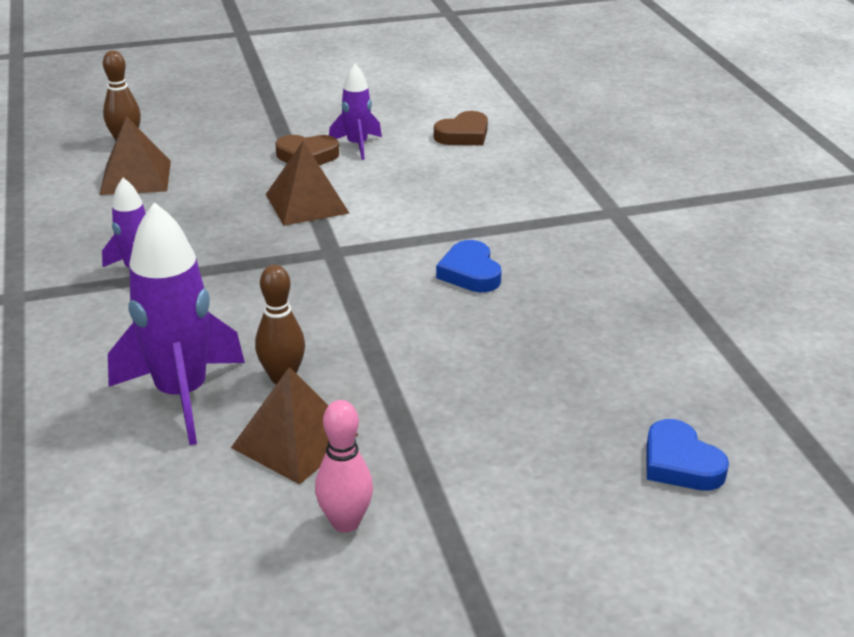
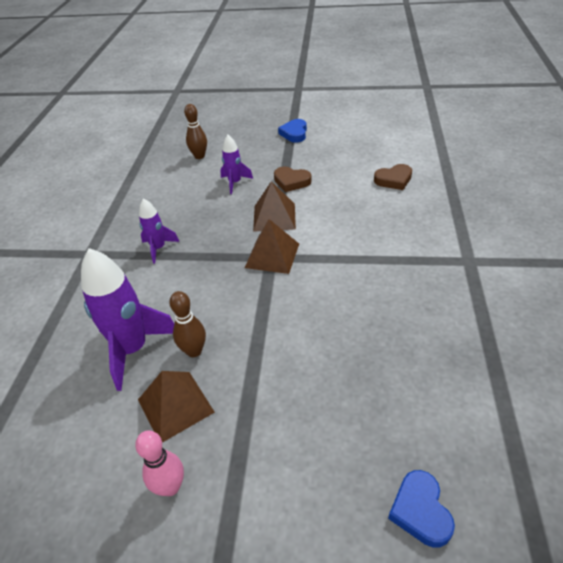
camera: 25 degrees right, 10 degrees up
(135, 177) = (192, 181): brown pyramid -> brown pyramid (272, 255)
(357, 145) = (324, 178): purple rocket -> purple rocket (235, 183)
(470, 273) = (347, 292): blue heart -> blue heart (294, 133)

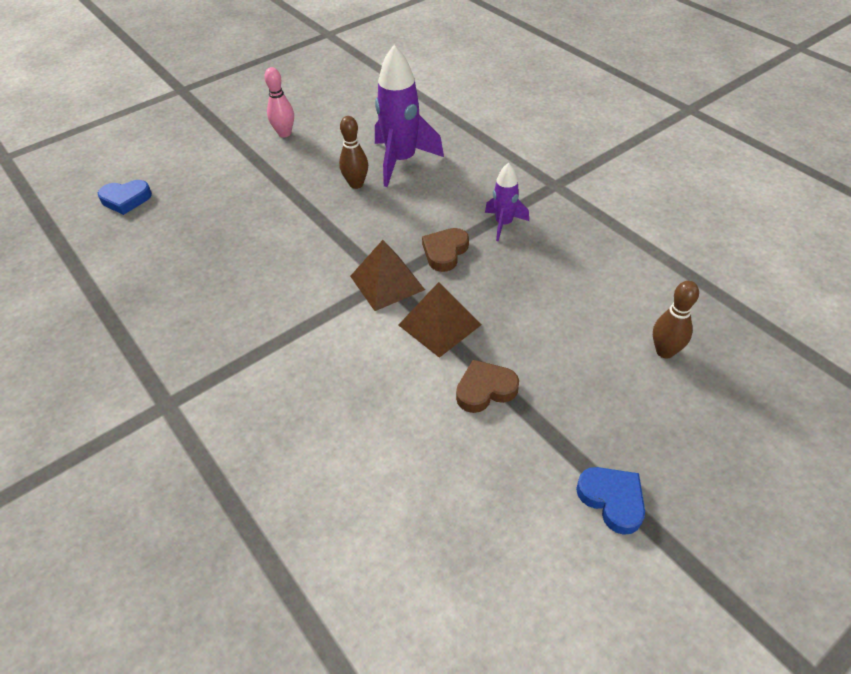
camera: 135 degrees right, 5 degrees up
(175, 405) = (328, 157): brown pyramid -> none
(235, 183) = (551, 340): purple rocket -> none
(393, 180) = (348, 490): brown heart -> brown heart (445, 252)
(420, 511) = (126, 199): blue heart -> blue heart turned 135 degrees clockwise

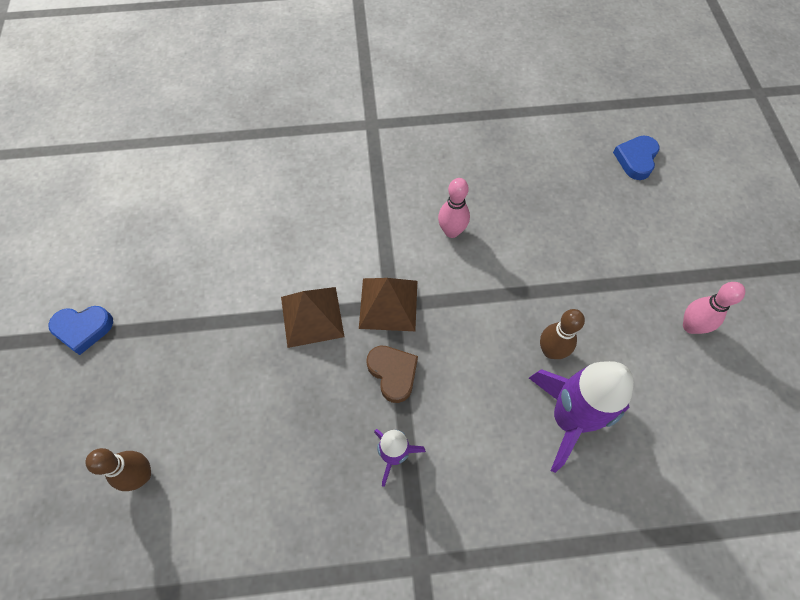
camera: 120 degrees right, 15 degrees up
(281, 277) = (451, 231): none -> pink bowling pin
(485, 389) = (227, 309): brown heart -> none

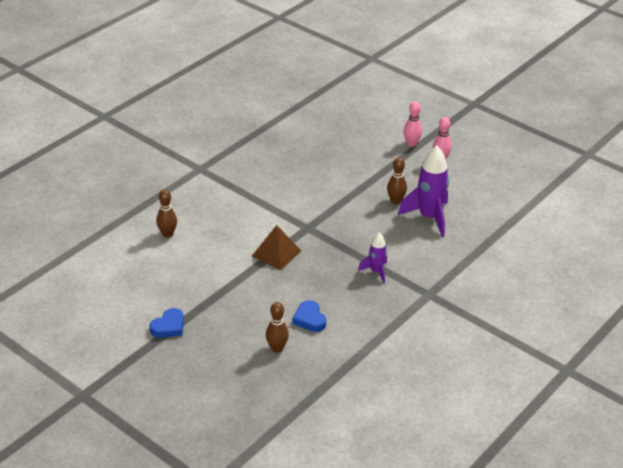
camera: 45 degrees left, 25 degrees down
(236, 192) = (167, 234): none -> brown bowling pin
(388, 304) = (305, 228): brown pyramid -> none
(393, 373) = (340, 248): brown heart -> none
(451, 231) = (299, 186): pink bowling pin -> pink bowling pin (411, 144)
(636, 159) = (348, 113): blue heart -> blue heart (309, 319)

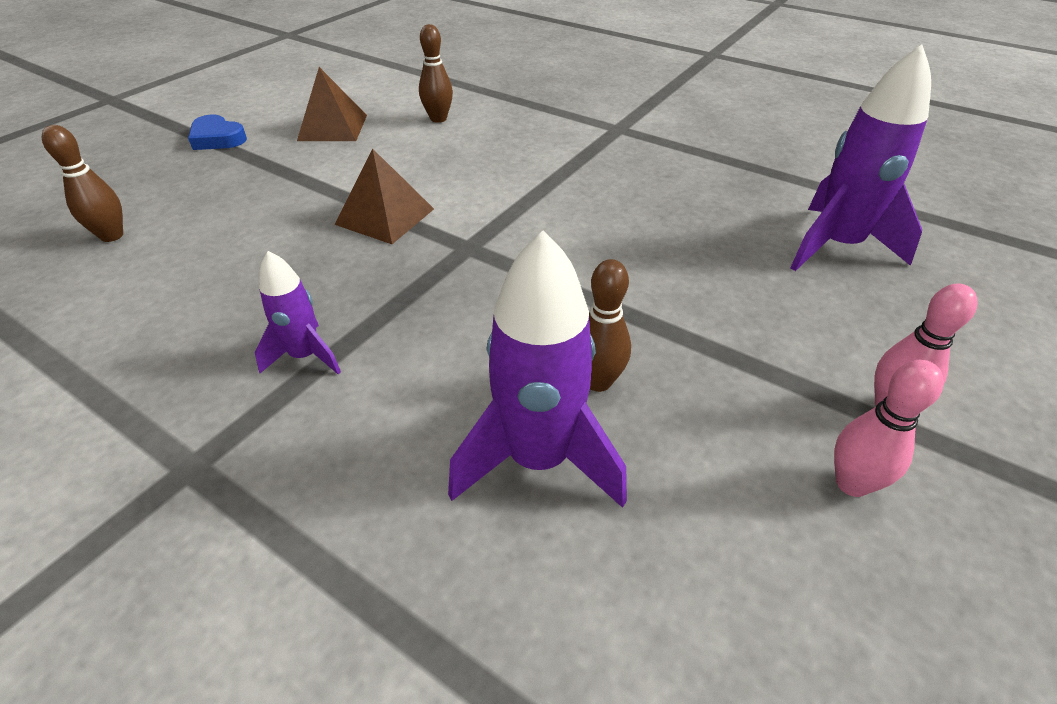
camera: 85 degrees right, 5 degrees up
(167, 277) = (332, 127): none -> brown pyramid
(309, 319) = (175, 267): blue heart -> none
(323, 129) = (837, 246): none -> purple rocket

